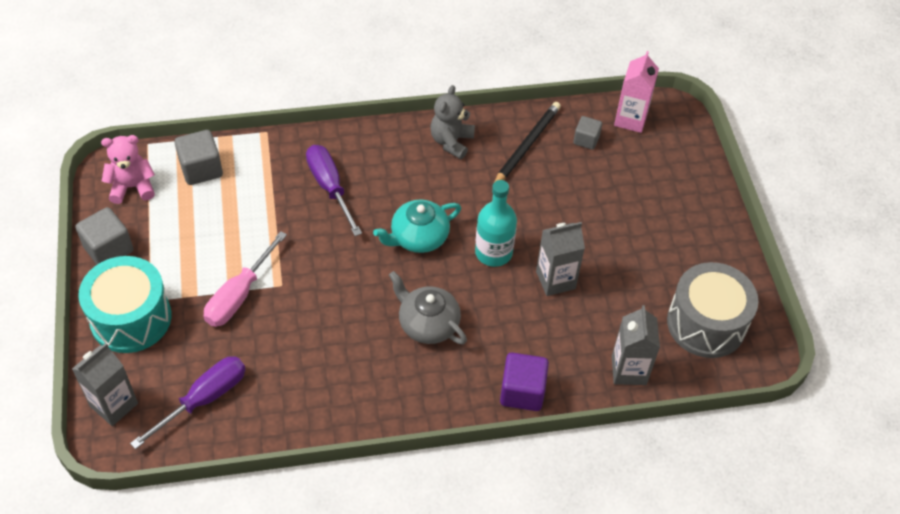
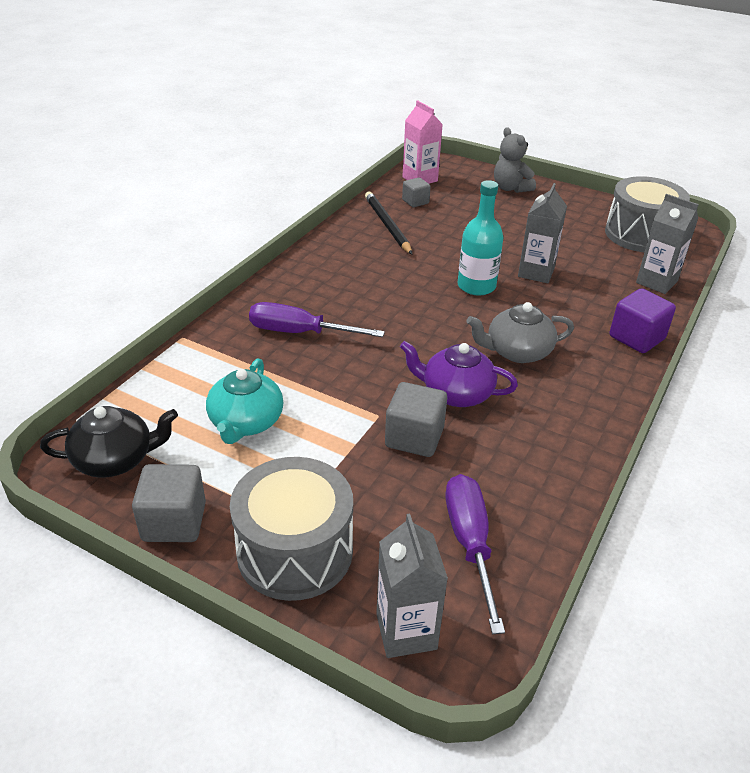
camera: 50 degrees left, 15 degrees down
(131, 318) = (295, 551): turquoise drum -> grey drum
(132, 187) = (115, 459): pink teddy bear -> black teapot
(201, 169) = (165, 398): grey cube -> grey cube (414, 437)
(239, 295) = (359, 450): pink screwdriver -> none
(343, 314) = (455, 393): none -> purple teapot
(418, 237) = (416, 313): turquoise teapot -> turquoise teapot (246, 422)
(451, 142) = (336, 253): grey teddy bear -> grey teddy bear (510, 188)

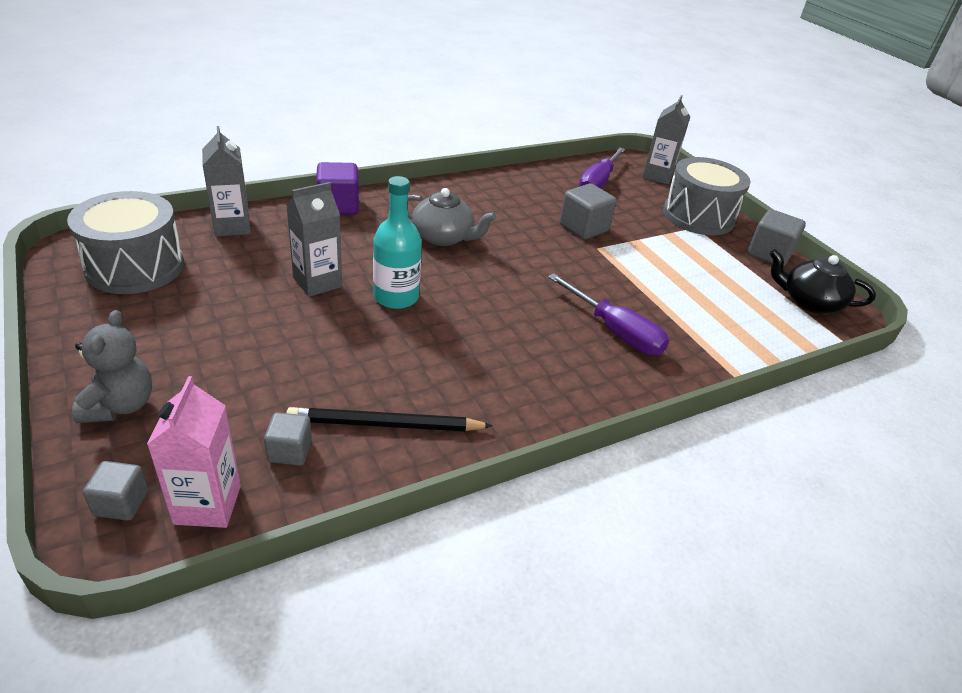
camera: 150 degrees left, 0 degrees up
(246, 422) = (701, 284): turquoise teapot -> none
(387, 225) = (385, 425): black pencil -> black pencil turned 75 degrees clockwise
(450, 169) = (121, 503): none -> grey cube
(455, 393) = (526, 236): purple teapot -> none

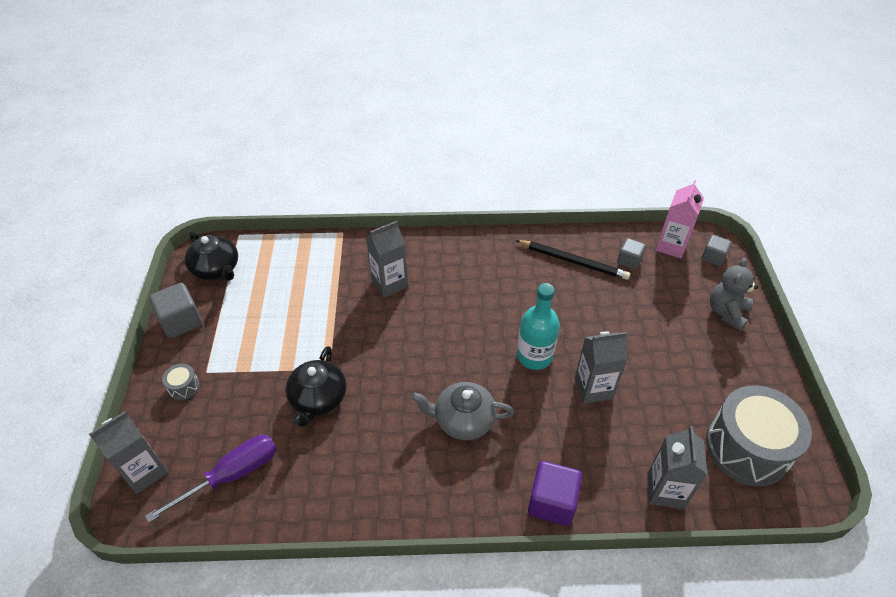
camera: 150 degrees left, 10 degrees up
(444, 237) = (463, 420): grey teapot -> grey teapot turned 45 degrees counterclockwise
(583, 228) = (318, 399): grey cube -> black teapot
(615, 331) = (389, 283): purple screwdriver -> grey carton
(698, 216) = (184, 387): grey drum -> grey drum, size x0.40

